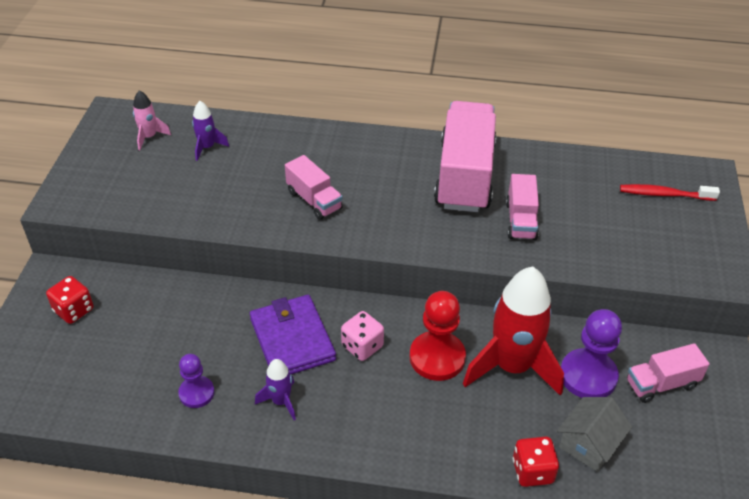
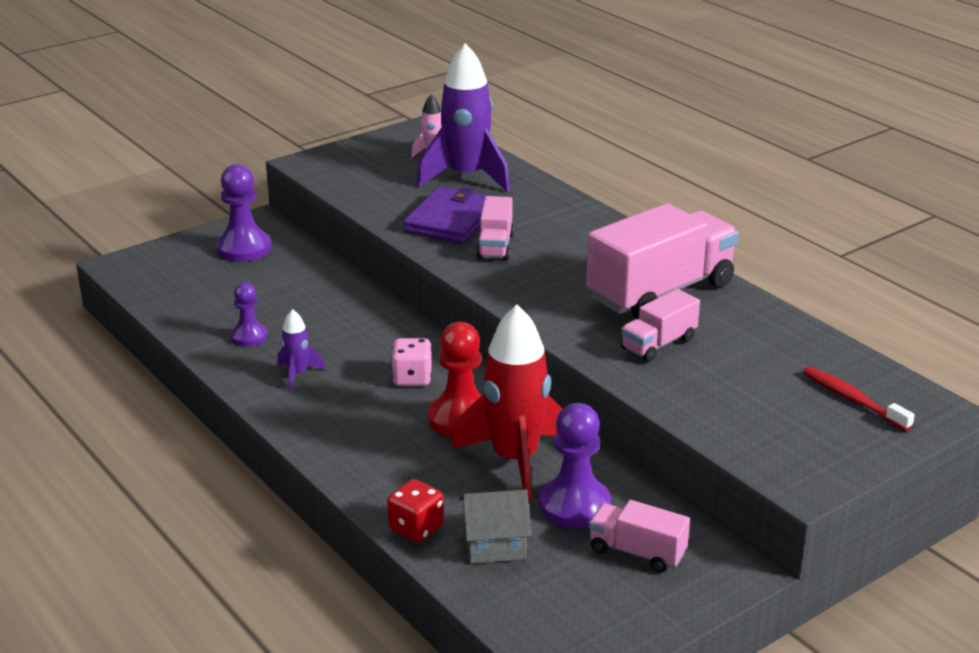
camera: 45 degrees right, 15 degrees down
(74, 310) = (244, 248): red dice -> purple pawn
(207, 147) = (466, 177): purple rocket -> purple rocket, size x2.18
(292, 339) = (366, 345): purple wallet -> purple wallet (451, 220)

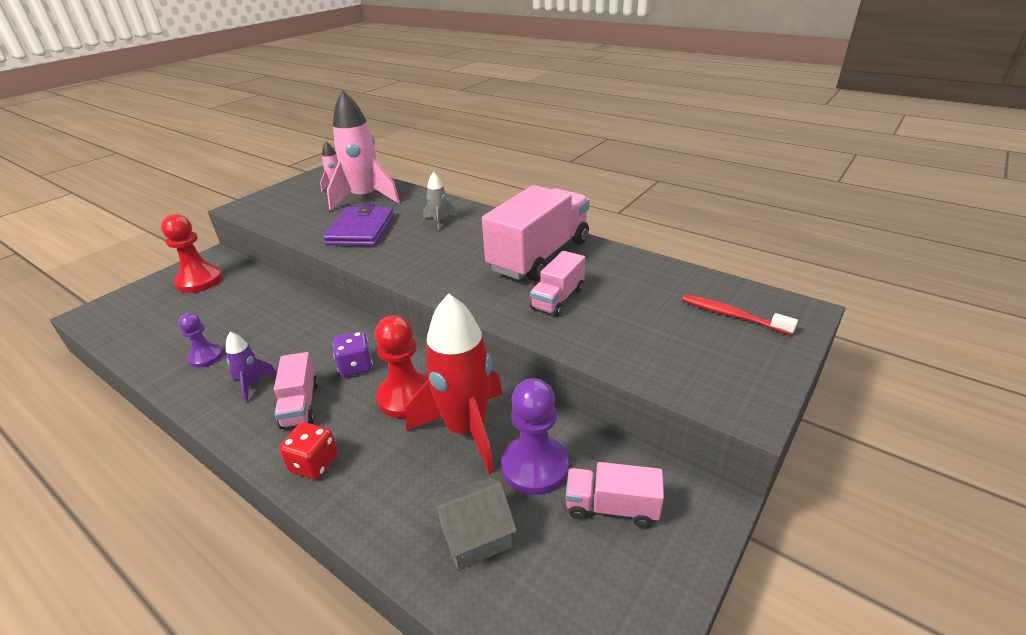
camera: 15 degrees left, 5 degrees up
(244, 248) = (200, 281): purple pawn -> red pawn
(412, 378) = (356, 366): pink dice -> purple dice
(416, 528) = (392, 536): red dice -> red dice (314, 463)
(466, 177) = (365, 198): purple rocket -> pink rocket
(495, 246) = (400, 243): pink truck -> pink truck (300, 405)
(553, 226) = (439, 221): none -> grey rocket

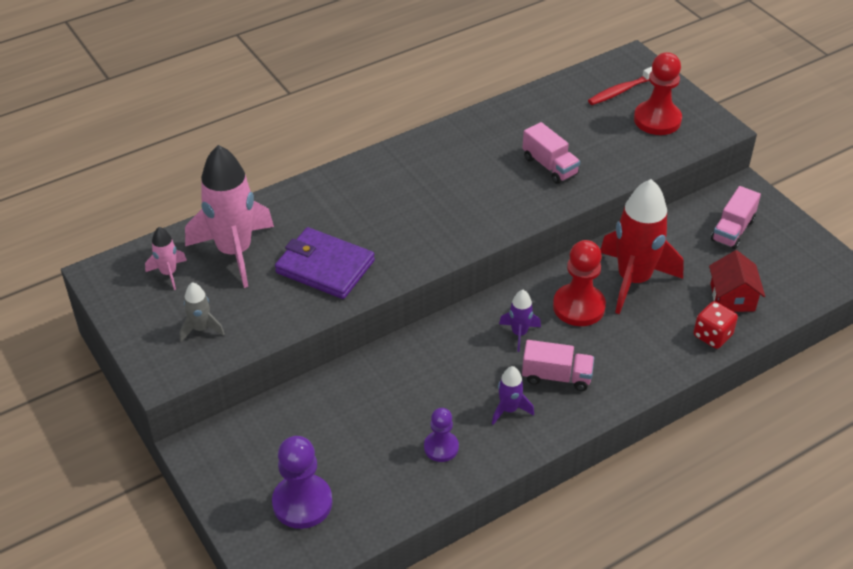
camera: 70 degrees left, 10 degrees up
(200, 281) = (259, 460): red pawn -> red pawn (657, 120)
(314, 463) = (633, 372): red dice -> red dice (712, 336)
(356, 366) = (519, 333): purple dice -> purple rocket
(439, 221) = (349, 203): grey rocket -> grey rocket (201, 329)
(475, 535) = (732, 297): grey house -> red house
(535, 466) = (685, 254): purple pawn -> purple pawn (302, 503)
(539, 255) = (471, 155): pink truck -> none

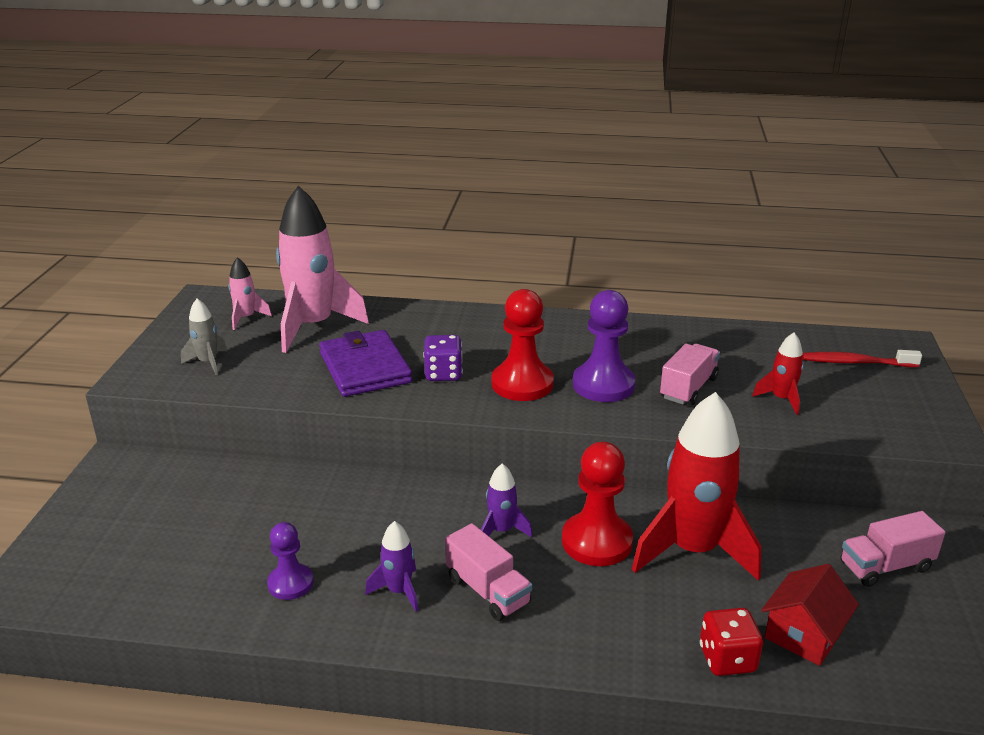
camera: 40 degrees right, 15 degrees down
(302, 503) = (118, 551): purple pawn -> purple pawn (603, 385)
(385, 241) = (443, 374): none -> purple dice
(549, 166) = (688, 388): pink truck -> pink truck turned 150 degrees counterclockwise
(609, 145) = (781, 399): none -> red rocket
(657, 120) = (871, 401): red pawn -> red pawn (522, 384)

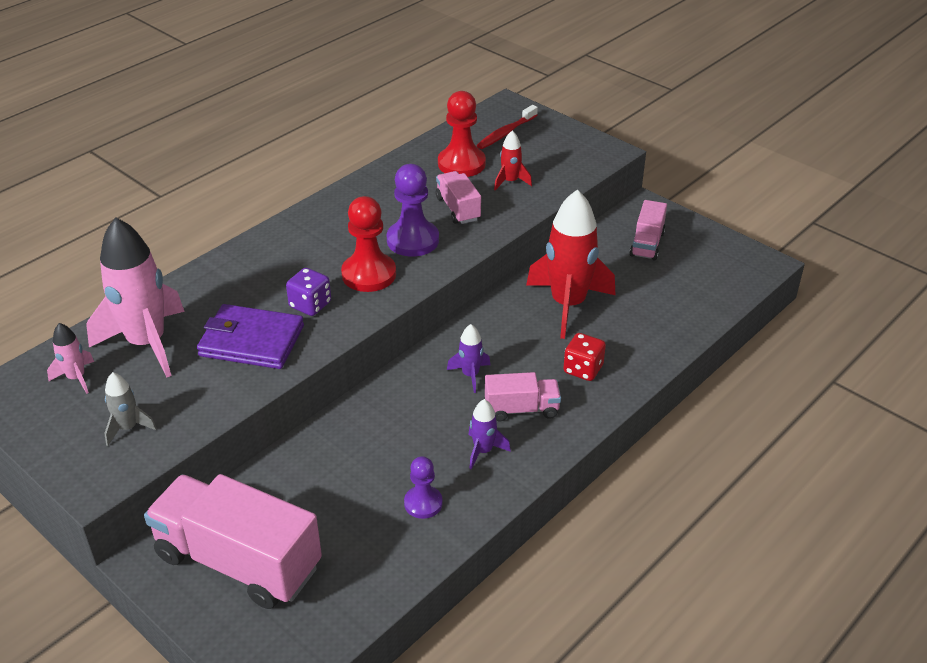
camera: 55 degrees left, 10 degrees up
(141, 507) = (238, 561): none -> pink truck
(597, 541) = (522, 339): red pawn -> red pawn (461, 164)
(727, 659) = (662, 342): red dice -> red dice (583, 369)
(803, 634) = (668, 304): red house -> none

